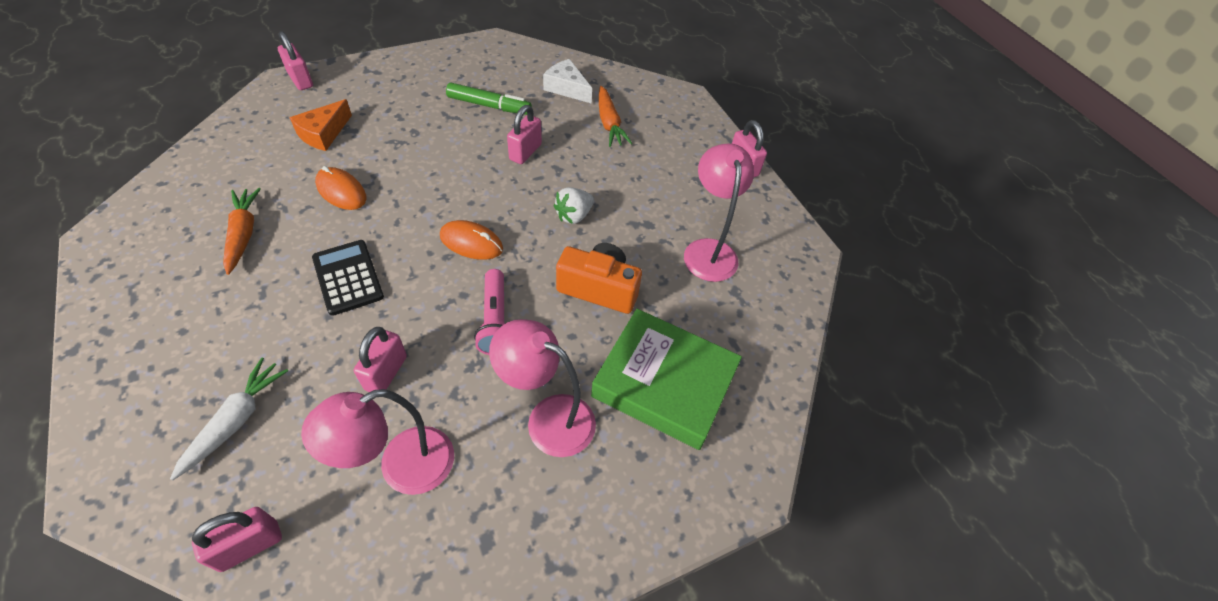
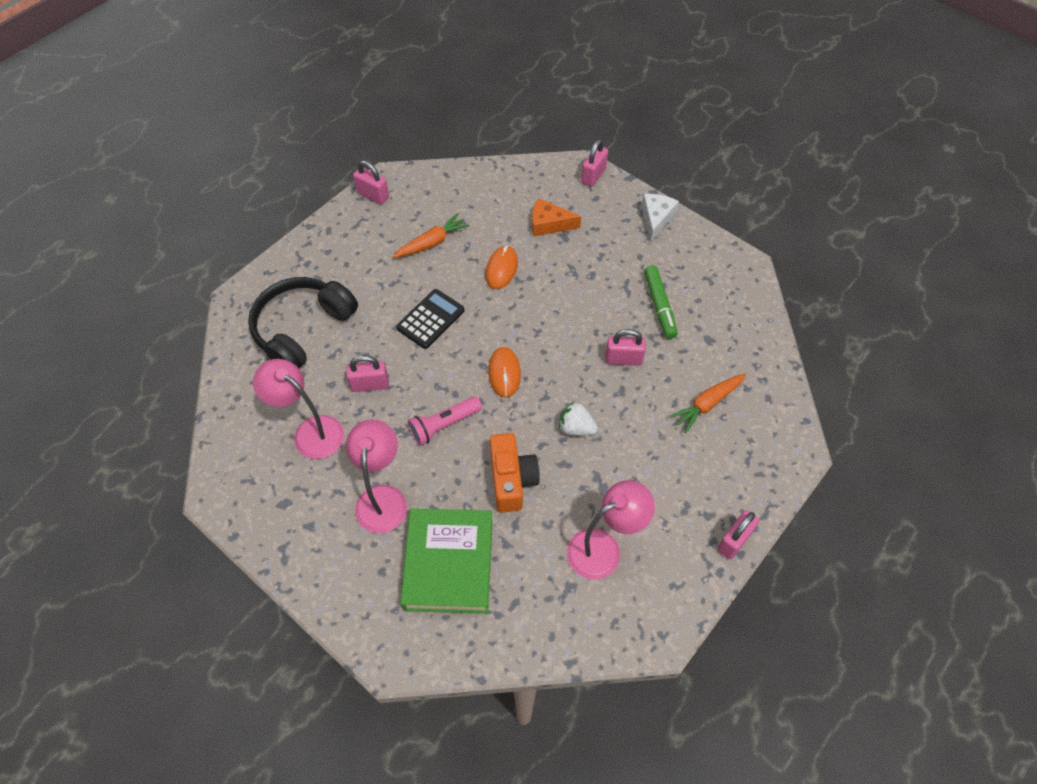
camera: 70 degrees right, 5 degrees up
(236, 420) = (303, 329): white carrot -> black headphones
(249, 546) = (236, 385): pink padlock -> pink padlock (373, 195)
(567, 88) = (728, 349): white cheese -> white cheese (656, 218)

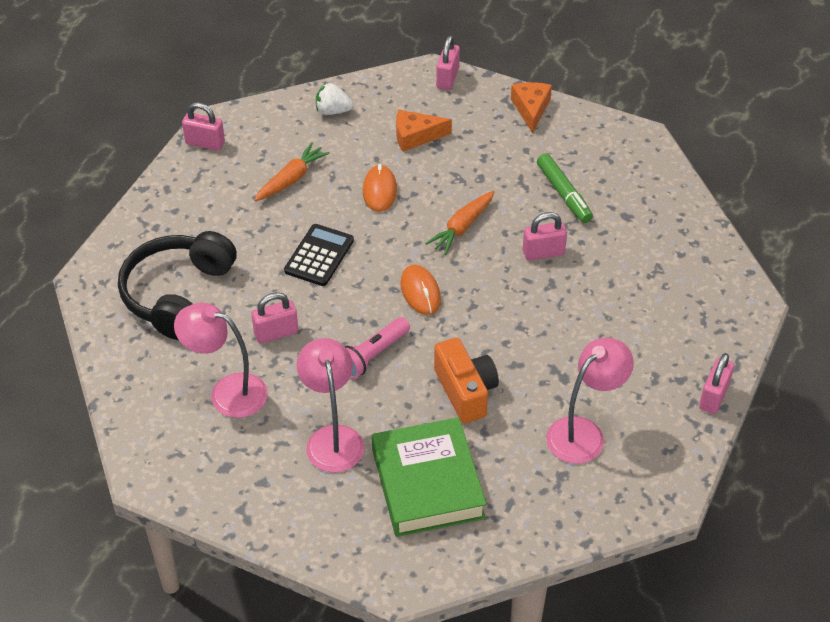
camera: 15 degrees left, 10 degrees down
(576, 428) = (516, 328): white strawberry -> white strawberry (333, 111)
(656, 218) = (531, 109): white cheese -> orange cheese
(707, 404) = (645, 277): orange carrot -> orange carrot (462, 227)

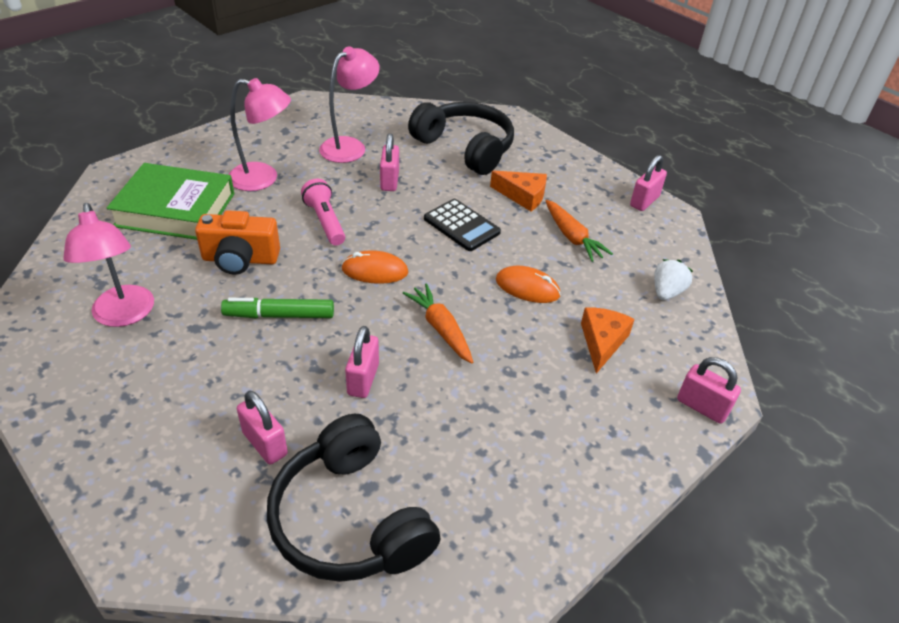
camera: 110 degrees right, 5 degrees down
(531, 109) = (615, 471): orange cheese -> orange cheese (523, 196)
(563, 194) = (443, 438): green marker -> green marker (279, 315)
(654, 216) = (350, 519): none -> black headphones
(713, 397) = (57, 437): pink padlock -> pink padlock (265, 443)

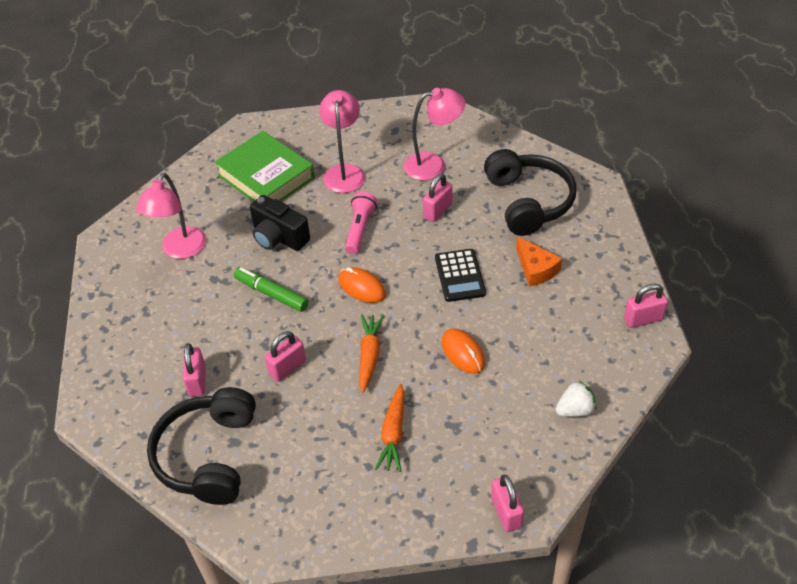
camera: 40 degrees right, 5 degrees up
(240, 259) = (279, 237): orange camera -> black camera
(263, 179) = (344, 172): pink lamp -> pink lamp turned 135 degrees counterclockwise
(572, 237) = (542, 325): orange carrot -> orange carrot (393, 434)
(602, 342) = (479, 424): orange cheese -> none

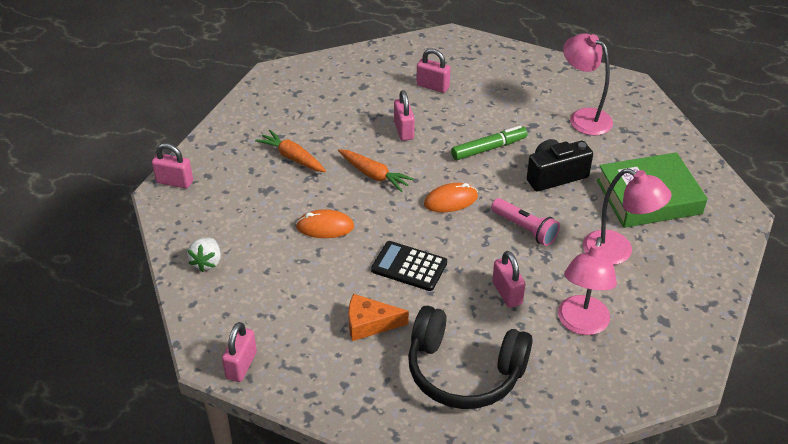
camera: 120 degrees right, 5 degrees down
(208, 455) = (364, 73): black headphones -> none

